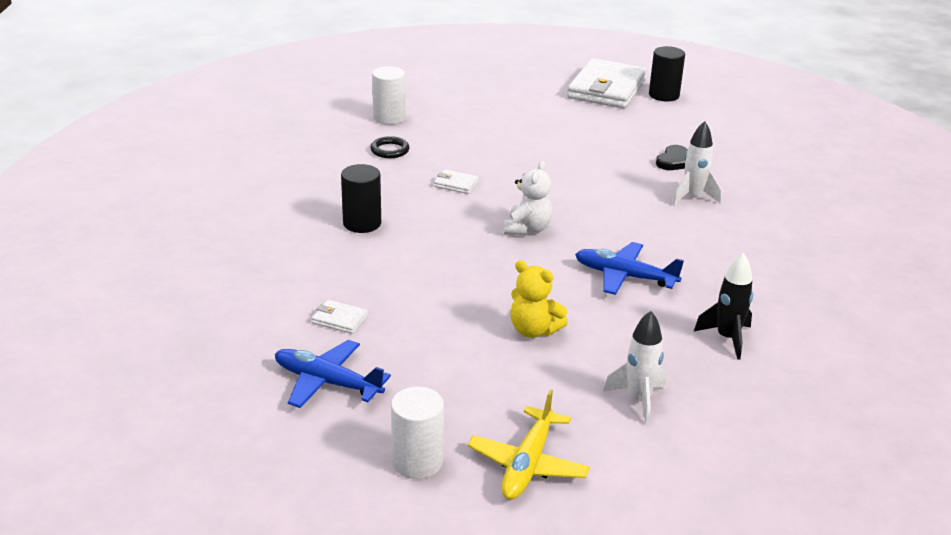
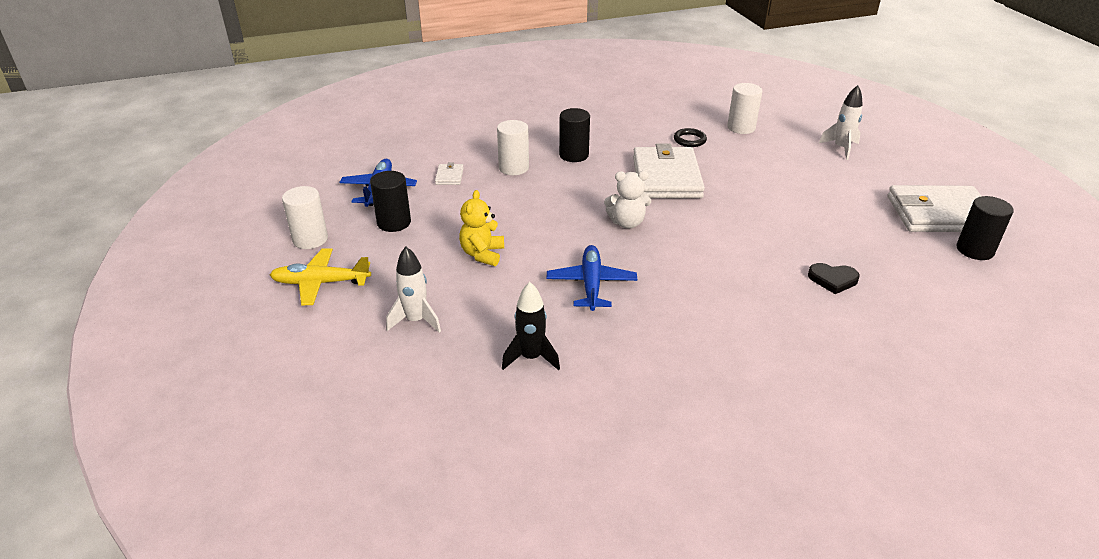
camera: 70 degrees right, 5 degrees up
(358, 269) = (513, 168): none -> white cylinder
(423, 383) = (394, 223): none -> black cylinder
(456, 184) = (666, 177): white wallet -> white wallet, size x2.46
(693, 197) = (770, 302): white rocket -> white rocket (841, 148)

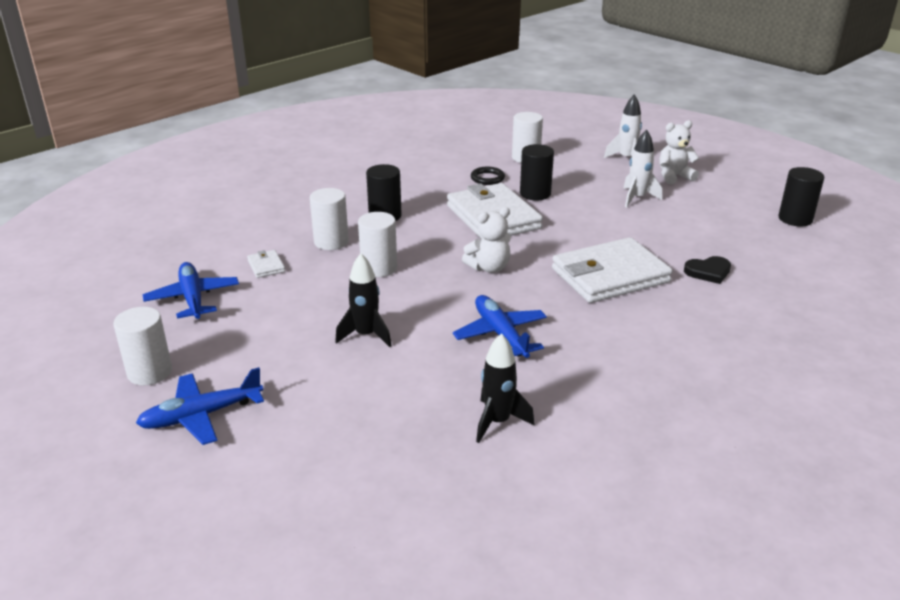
camera: 25 degrees left, 5 degrees down
(321, 283) = (202, 415): yellow plane -> blue plane
(394, 223) = (239, 329): black cylinder -> black cylinder (535, 194)
(416, 320) = (346, 422): white rocket -> white rocket (637, 198)
(482, 254) = (366, 335): yellow teddy bear -> black rocket
(535, 200) = (379, 268): none -> white cylinder
(877, 177) = (674, 176): none -> white teddy bear
(939, 214) = (746, 196): white wallet -> white wallet (610, 275)

